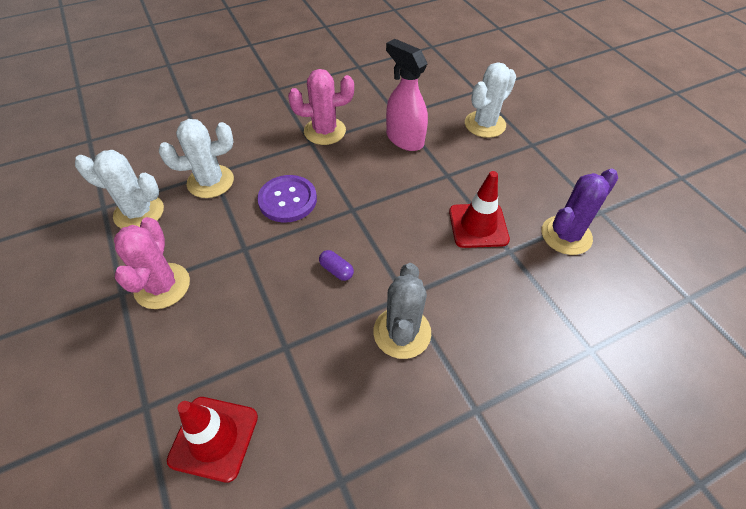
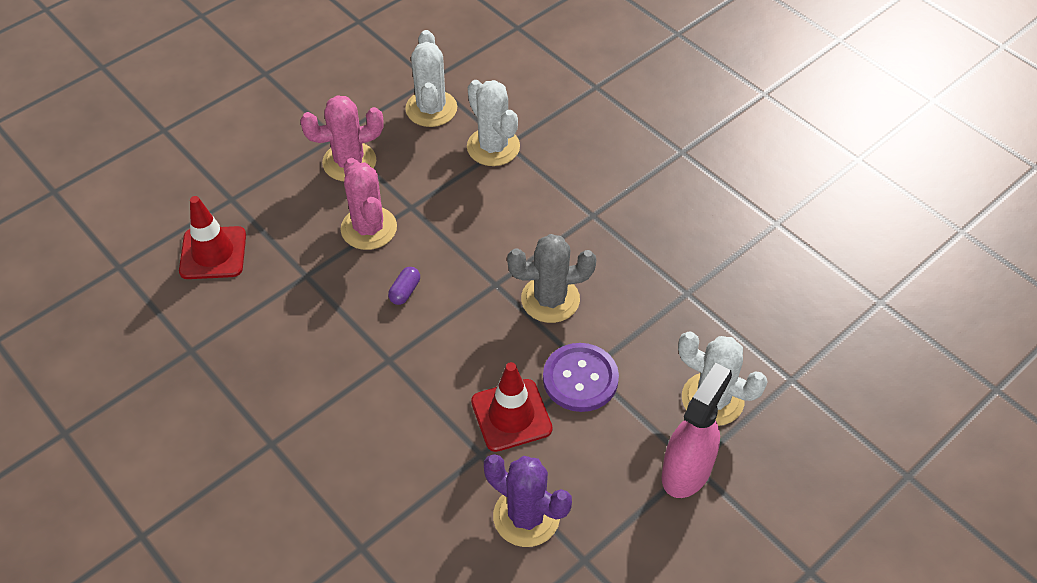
camera: 75 degrees right, 0 degrees up
(287, 200) = (489, 221): purple button -> purple button (580, 379)
(325, 131) = (619, 223): pink cactus -> pink cactus (369, 228)
(402, 332) = (343, 365): grey cactus -> grey cactus (550, 299)
(404, 139) = (639, 309): pink spray bottle -> pink spray bottle (687, 470)

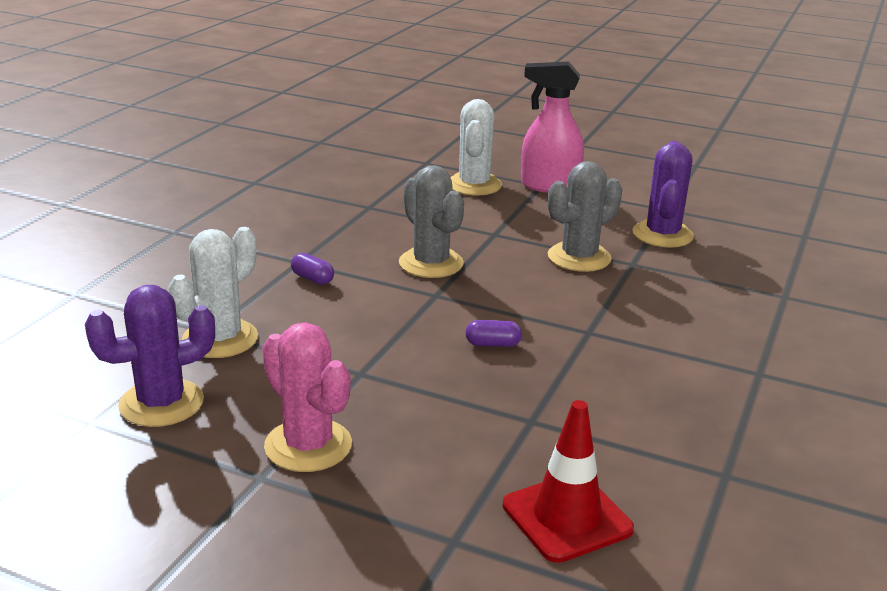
camera: 115 degrees left, 25 degrees down
(369, 228) = (419, 394): pink cactus -> none
(431, 109) = (161, 403): white cactus -> purple cactus
(511, 415) = (579, 257): red traffic cone -> grey cactus
(558, 215) = (312, 279): none -> purple capsule
(580, 379) = (508, 235): purple button -> none

